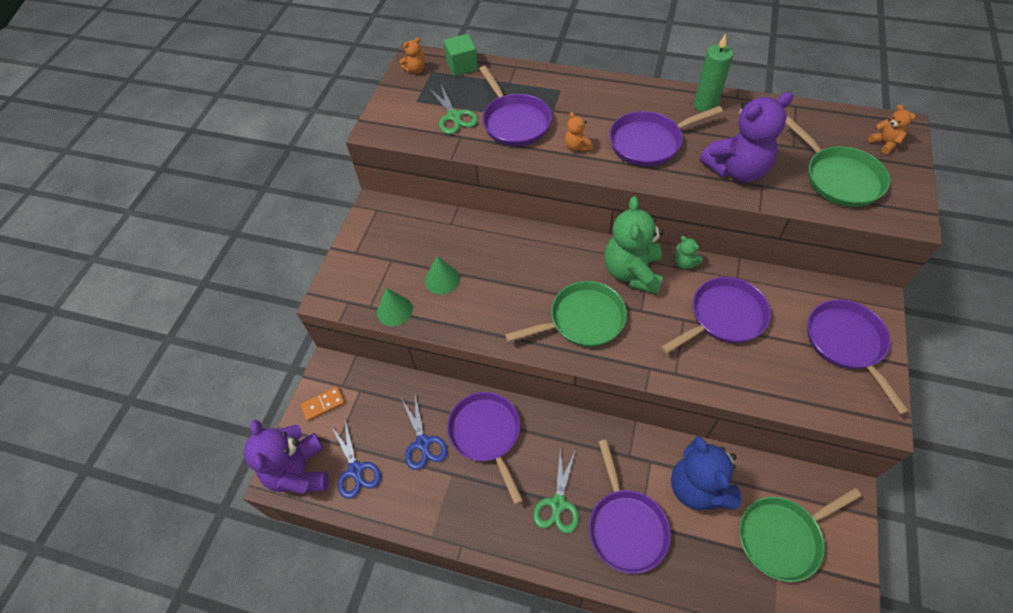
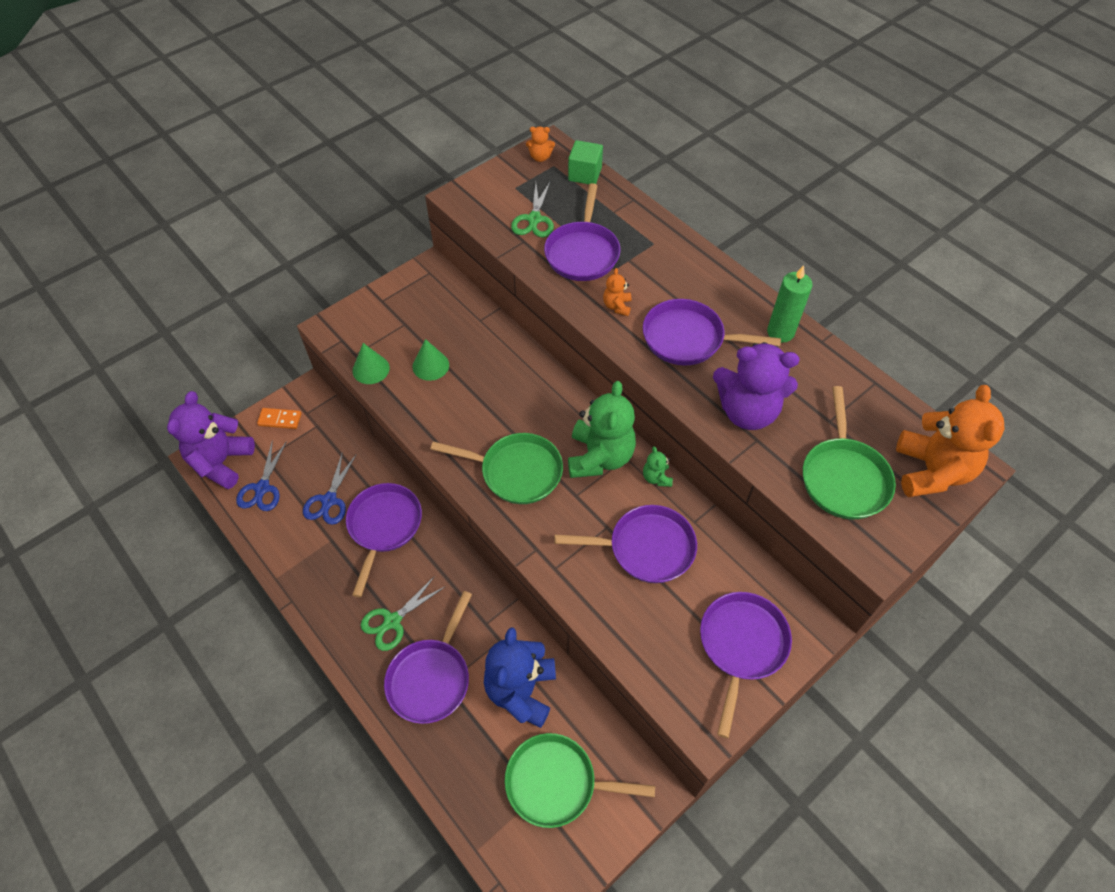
camera: 30 degrees right, 0 degrees up
(632, 272) = (600, 457): green teddy bear -> green teddy bear turned 150 degrees clockwise
(884, 143) = (931, 471): orange teddy bear -> orange teddy bear, size x2.26

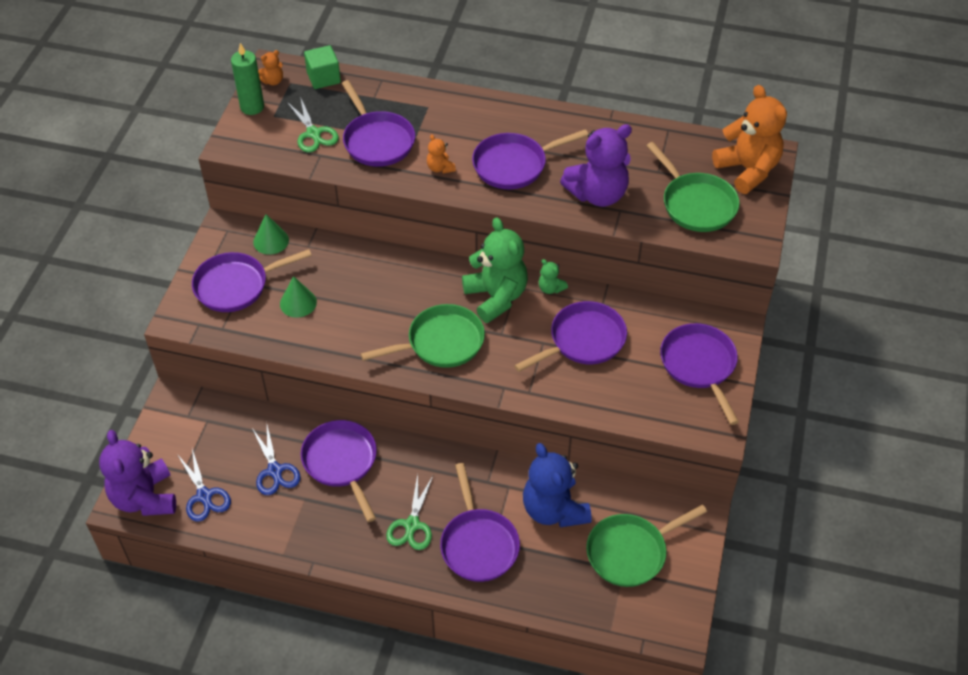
camera: 35 degrees left, 5 degrees down
(280, 419) = (167, 434): orange domino -> none
(371, 369) = (248, 332): green cone -> green cone (271, 241)
(396, 323) = (236, 285): none -> purple pan
(780, 332) = (576, 127): green candle -> green candle (252, 107)

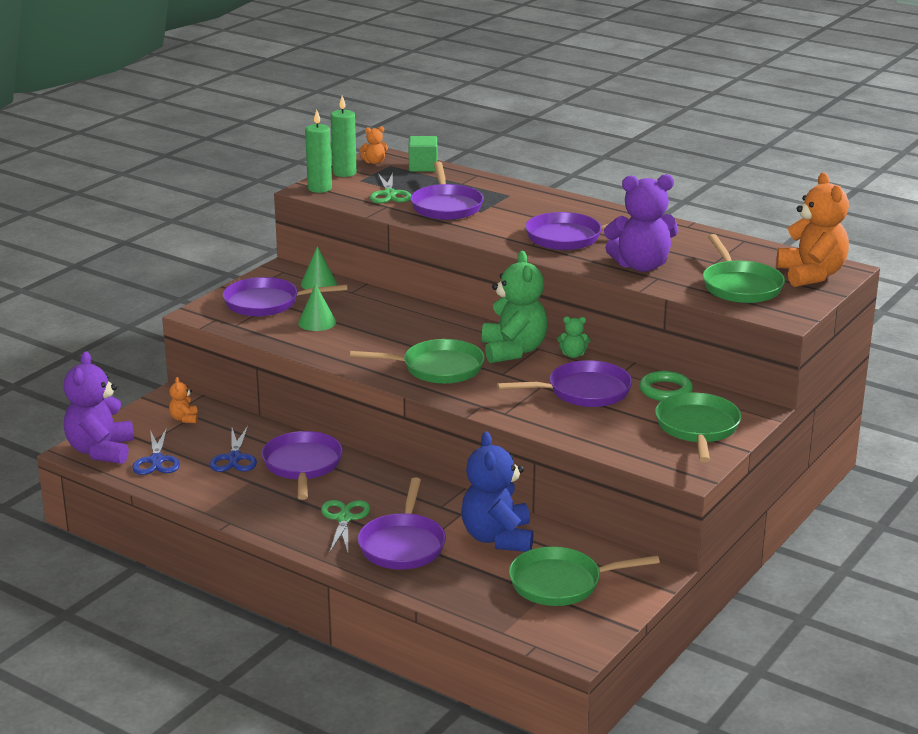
camera: 20 degrees right, 25 degrees down
(241, 140) = (319, 188): none -> green candle
(412, 525) = (344, 518): green scissors -> green scissors turned 150 degrees clockwise
(440, 168) = (495, 229): orange teddy bear -> orange teddy bear (184, 419)
(550, 288) = (573, 355): green teddy bear -> green teddy bear turned 60 degrees counterclockwise
(651, 319) = (665, 390): none -> green ring
(699, 366) = (697, 428): purple pan -> green pan

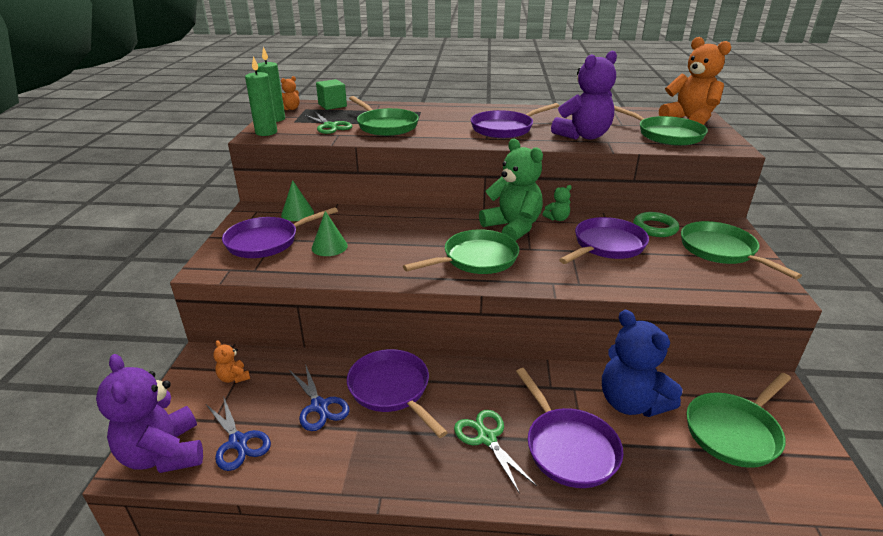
camera: 30 degrees left, 5 degrees up
(446, 206) = (385, 126): purple pan -> green pan

